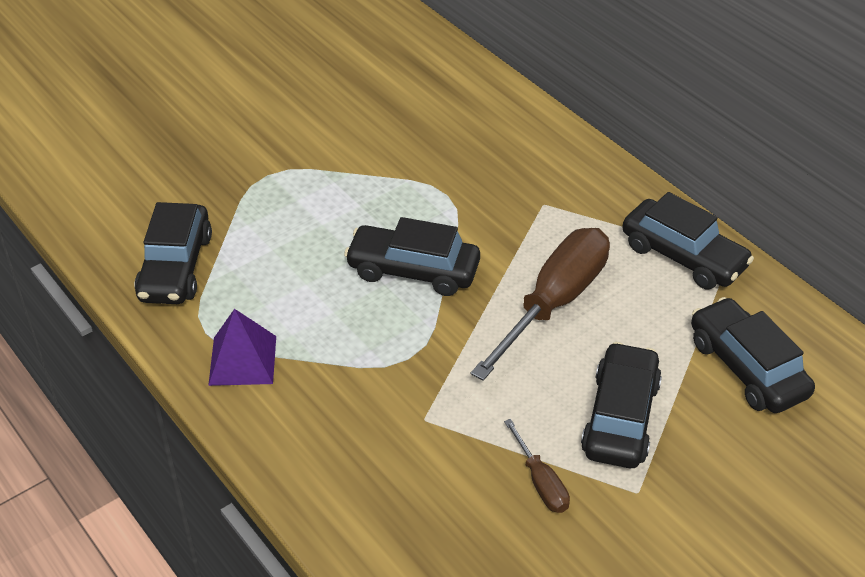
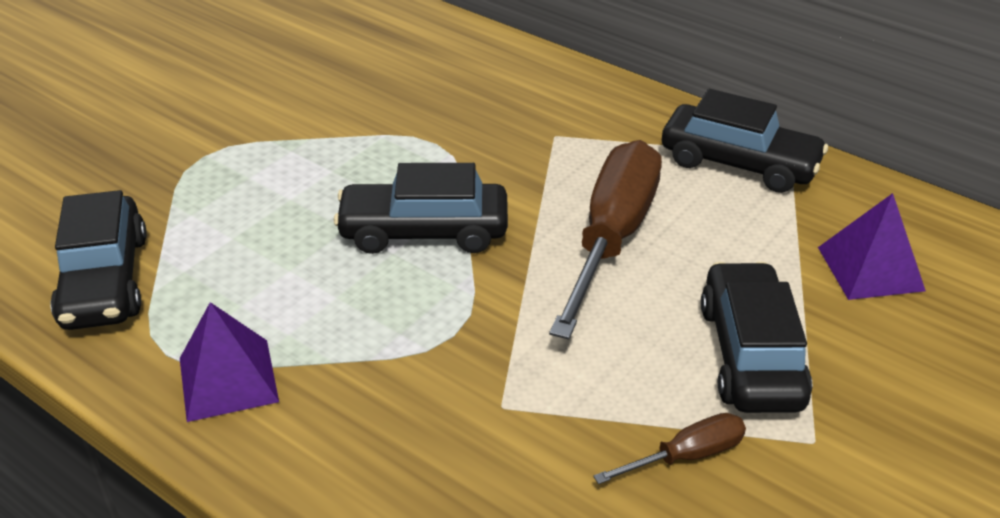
camera: 15 degrees left, 5 degrees down
(541, 482) = (687, 456): brown screwdriver -> brown screwdriver turned 75 degrees counterclockwise
(747, 368) = (870, 268): black car -> purple pyramid

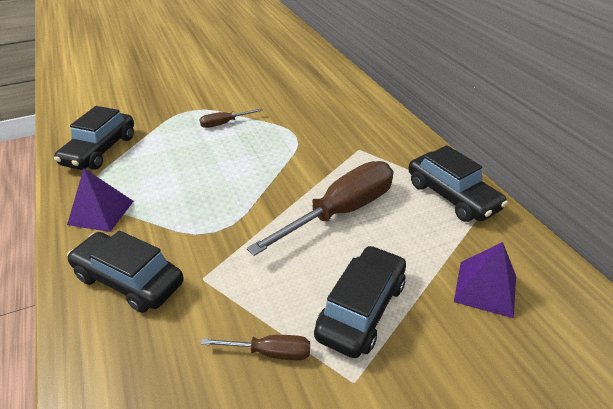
camera: 30 degrees right, 0 degrees up
(294, 160) = (224, 123): none -> brown screwdriver
(424, 231) = (249, 175): black car -> black car (129, 280)

